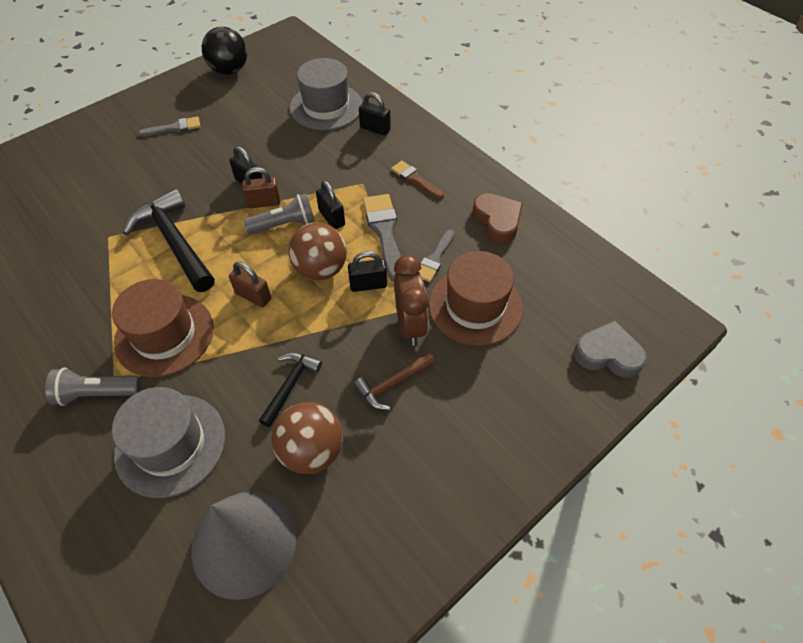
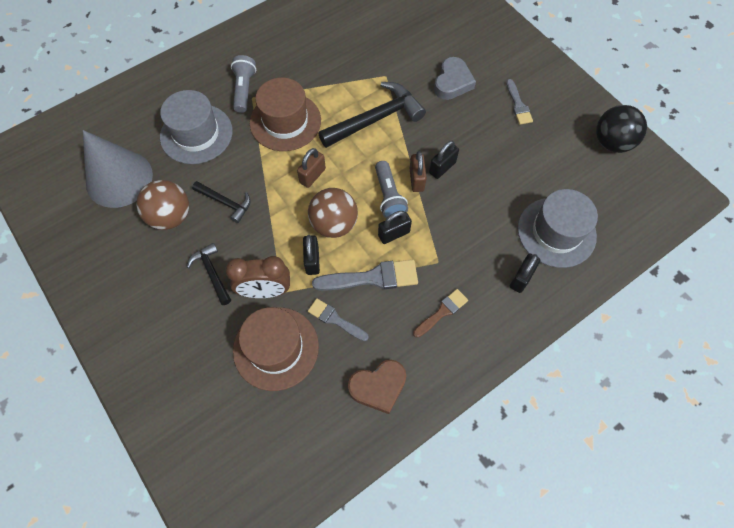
camera: 95 degrees right, 10 degrees up
(392, 384) = (212, 273): brown hammer -> black hammer
(607, 354) = (203, 460): grey heart -> grey heart (452, 82)

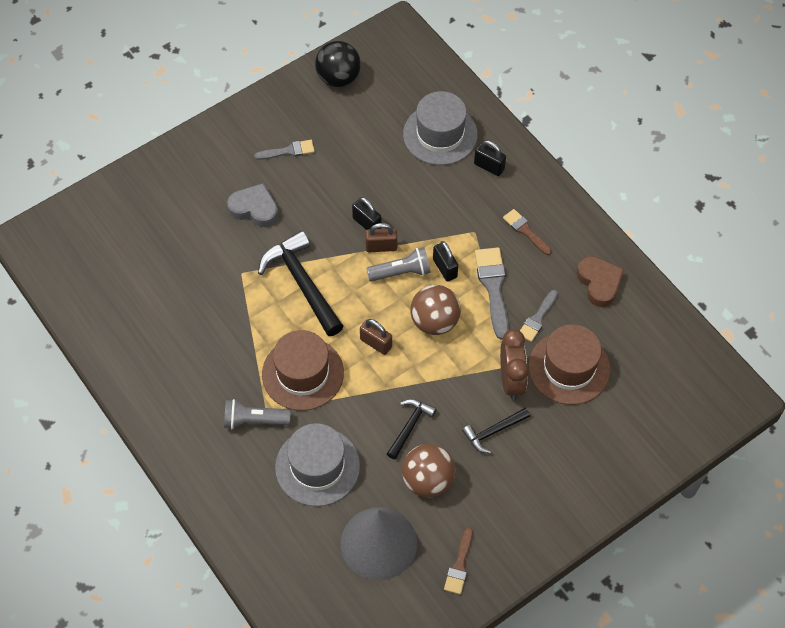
camera: 90 degrees left, 5 degrees down
(86, 241) = (459, 565): none -> brown brush
(312, 260) = (476, 340): black padlock -> none

